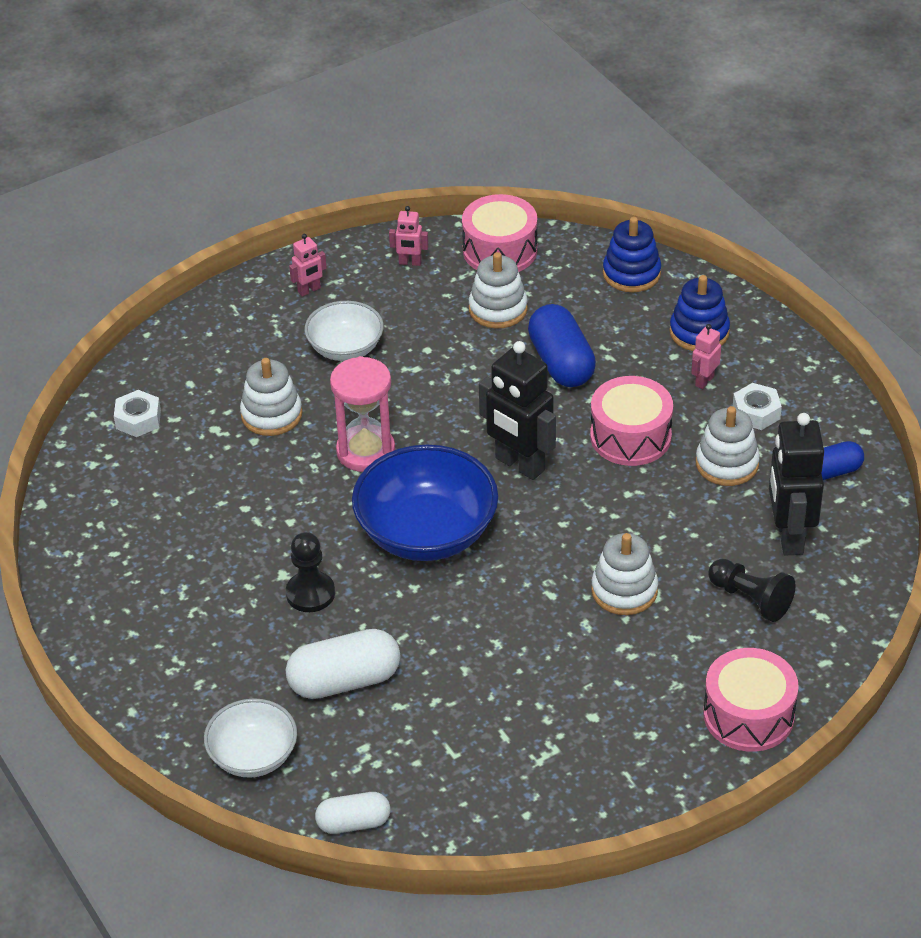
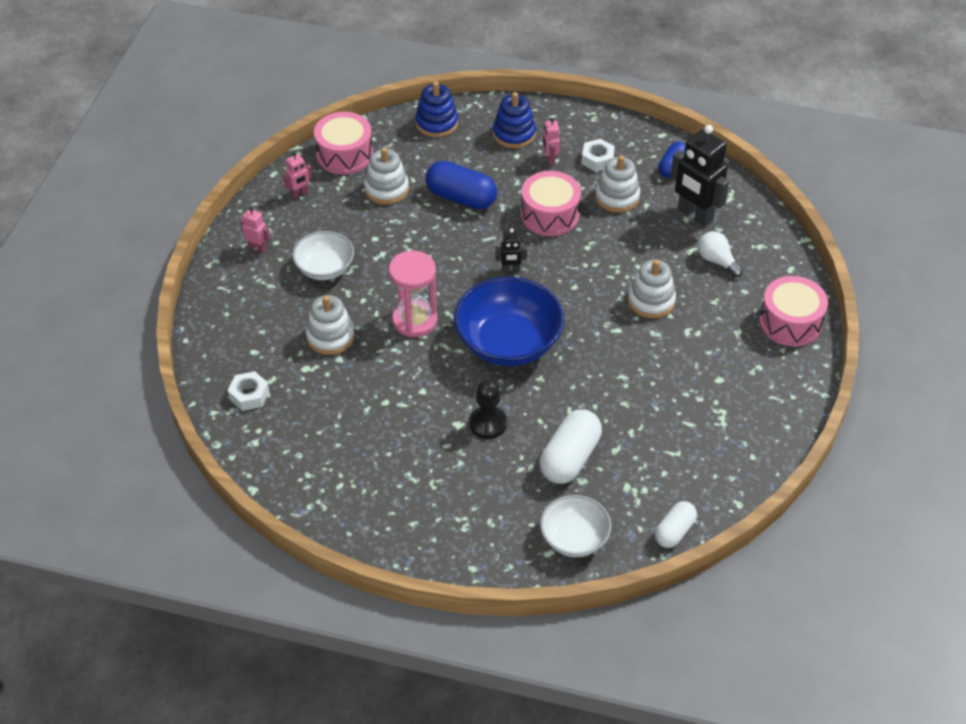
camera: 45 degrees left, 5 degrees up
(309, 290) = (258, 248): pink robot -> pink robot turned 75 degrees counterclockwise
(519, 465) = (510, 270): black robot -> black robot, size x0.48
(750, 599) = (717, 261): black pawn -> white light bulb

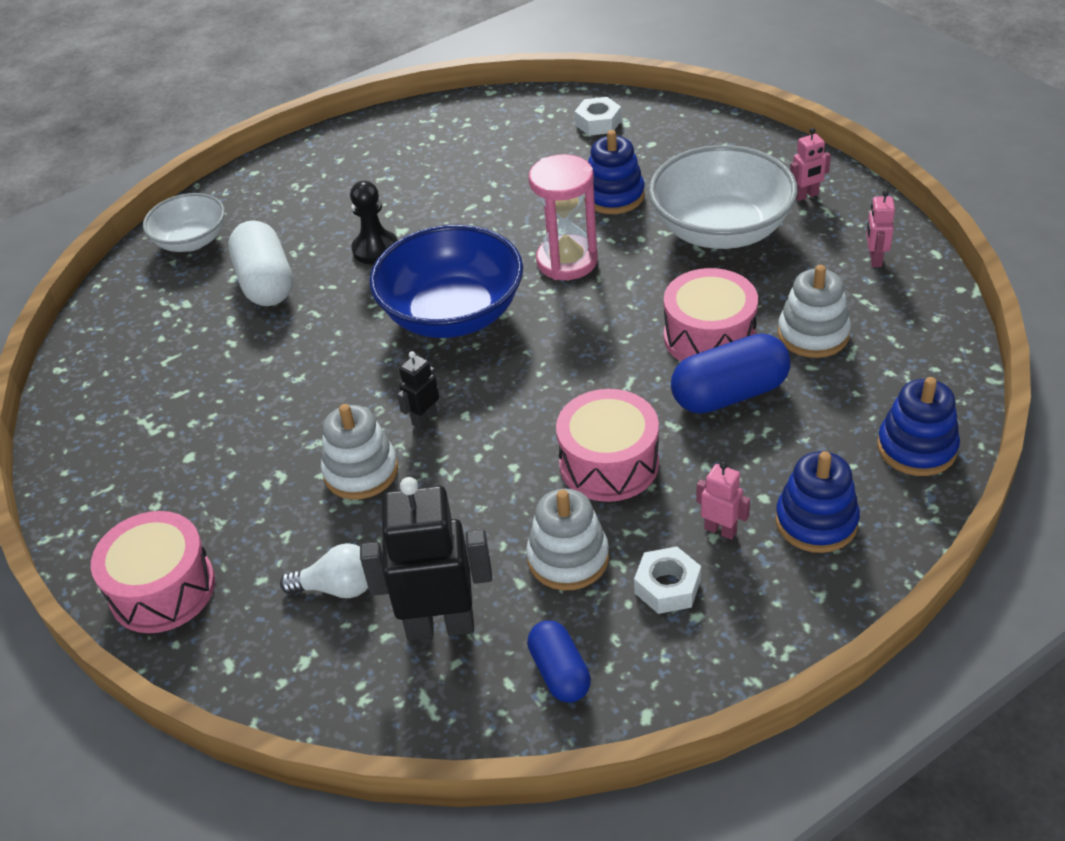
camera: 135 degrees right, 5 degrees down
(325, 268) = (721, 230): white bowl -> white bowl, size x1.70
(330, 336) = (613, 196): white stacking toy -> blue stacking toy
(344, 154) = (921, 326): pink drum -> pink drum (709, 337)
(510, 270) = (555, 373): black robot -> black robot (424, 418)
(674, 531) = (103, 306): white capsule -> none

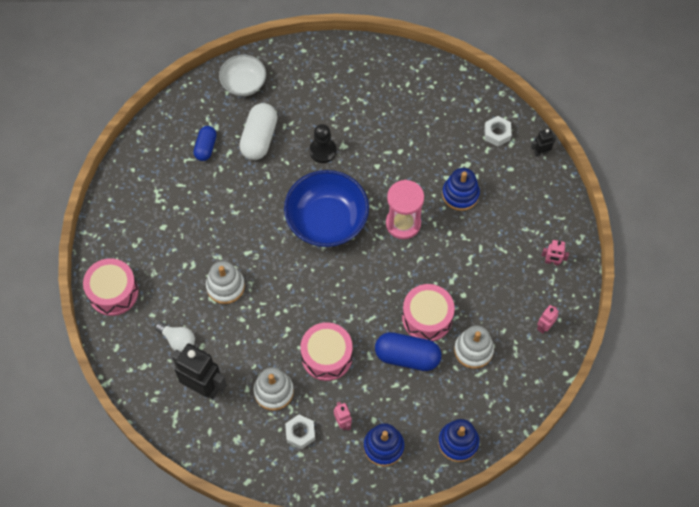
camera: 30 degrees right, 20 degrees up
(424, 418) = (270, 275): black robot -> black robot (540, 152)
(559, 672) = (231, 440): blue capsule -> blue capsule (206, 147)
(721, 230) = (490, 255): white bowl -> none

